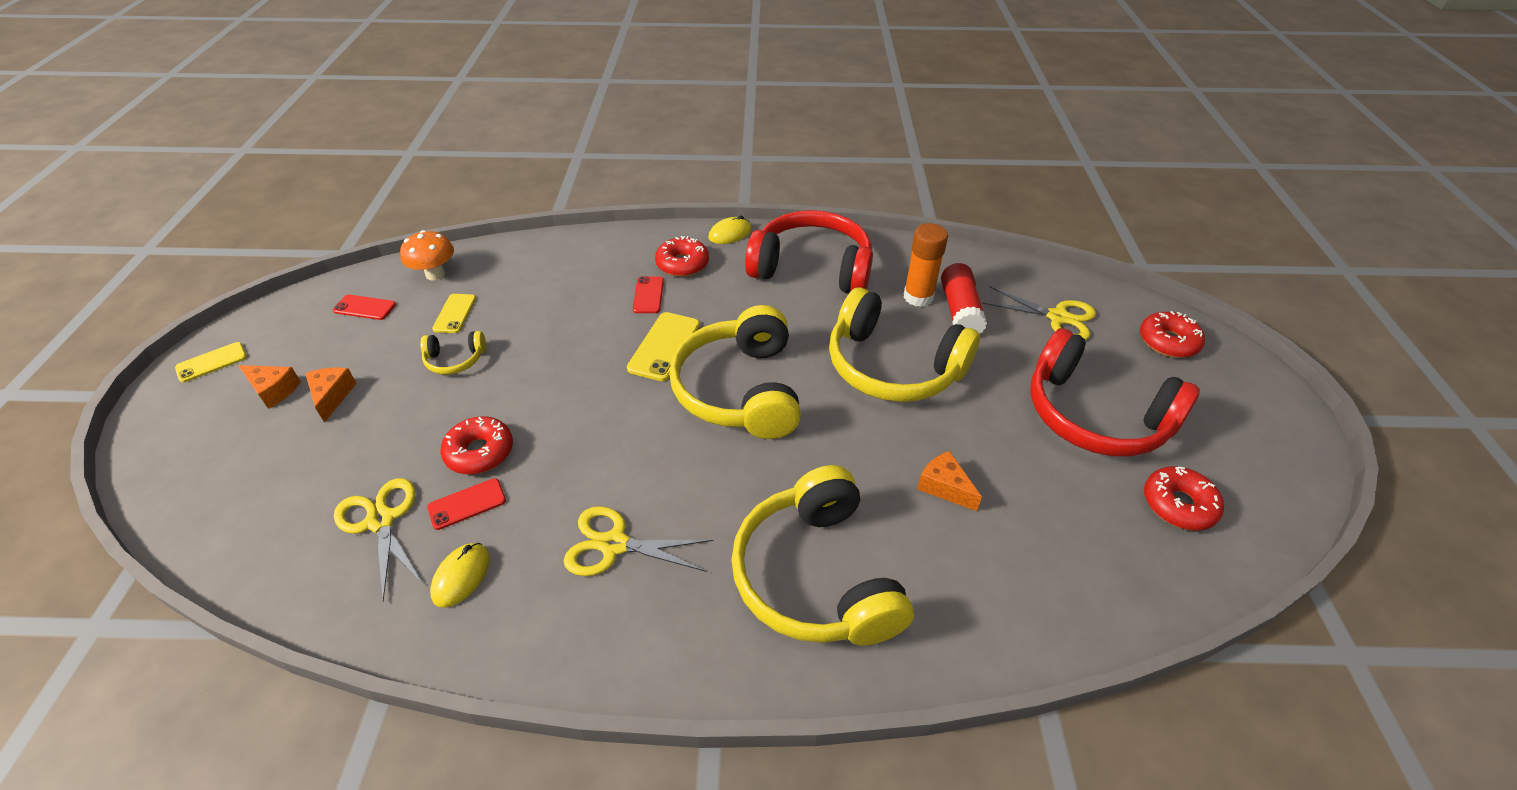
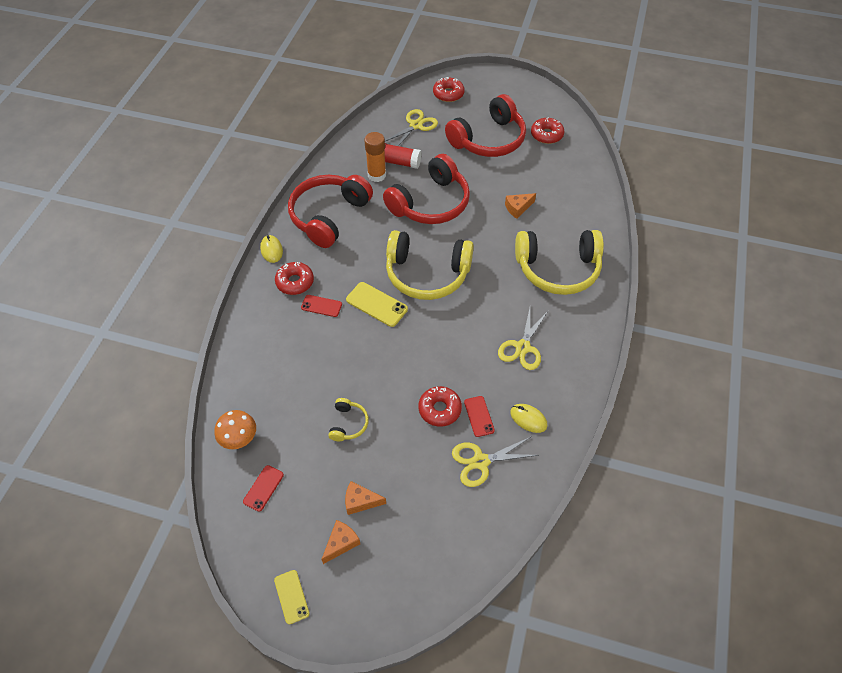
camera: 75 degrees left, 10 degrees up
(455, 313) = (296, 424): yellow phone -> none
(892, 367) = (430, 203): yellow headphones -> red headphones

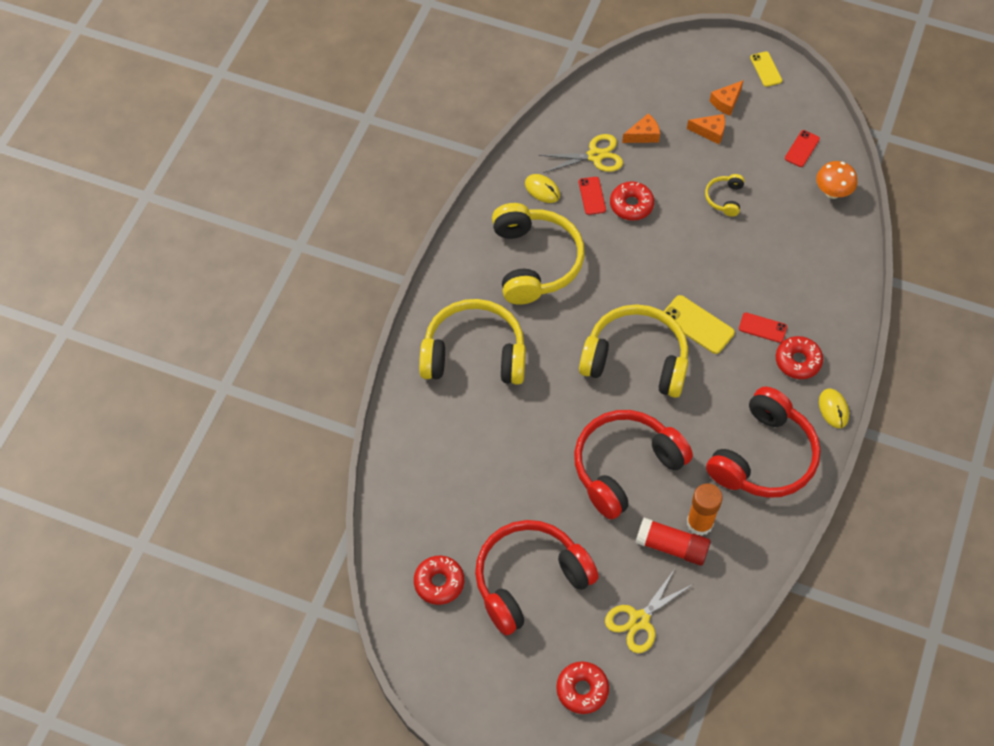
camera: 175 degrees left, 5 degrees up
(518, 208) = (507, 449): orange cheese -> orange cheese (643, 135)
(522, 347) = (535, 262): yellow scissors -> yellow headphones

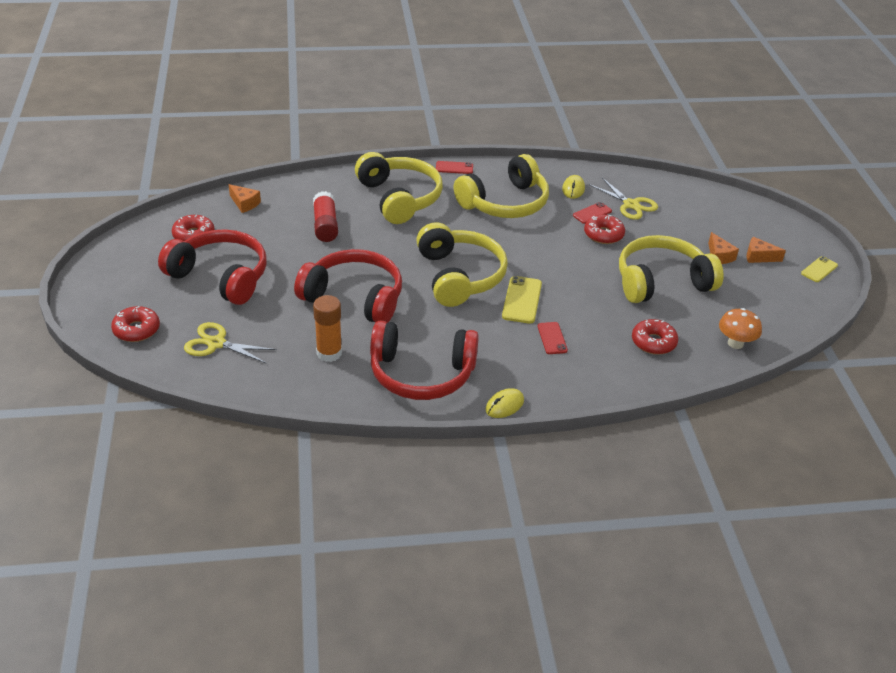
camera: 60 degrees right, 20 degrees down
(643, 135) = (676, 223): orange cheese -> orange cheese (244, 203)
(672, 546) = (296, 343): red glue stick -> red glue stick (325, 225)
(724, 198) = (661, 281): yellow headphones -> yellow headphones, size x2.29
(797, 361) = (536, 369): red donut -> red donut (653, 342)
(802, 149) = (761, 312): red phone -> red phone (454, 168)

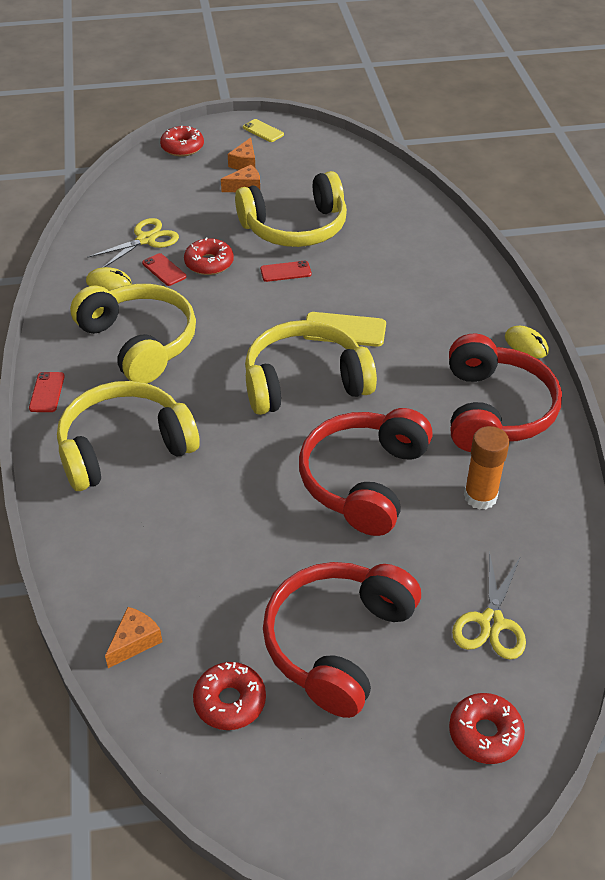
camera: 90 degrees left, 5 degrees up
(325, 225) = (197, 527): red glue stick -> none
(552, 338) = (408, 308): red phone -> red phone (285, 271)
(653, 342) = (399, 240): red donut -> red donut (182, 147)
(661, 281) = (295, 228): yellow headphones -> yellow headphones turned 90 degrees counterclockwise
(735, 343) = (389, 190): orange mushroom -> none

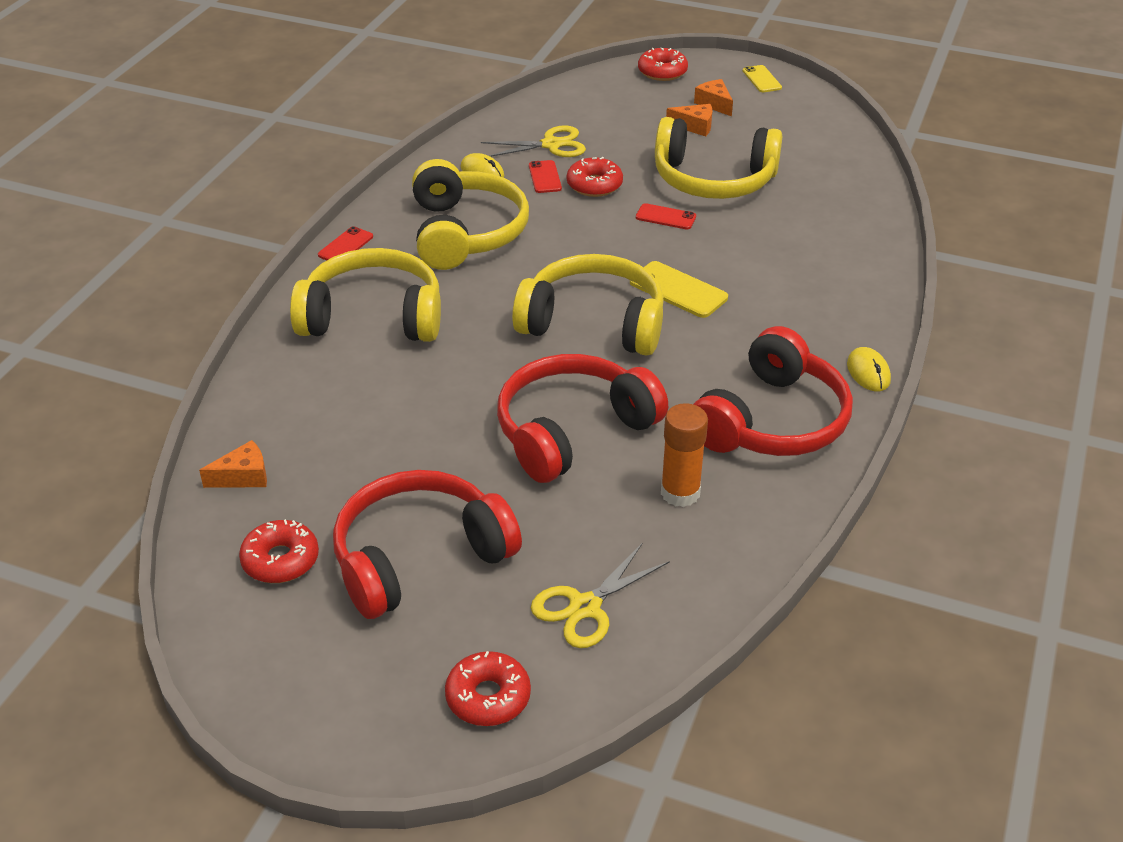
camera: 30 degrees right, 5 degrees down
(244, 163) = (714, 104): orange cheese -> orange cheese turned 105 degrees clockwise

